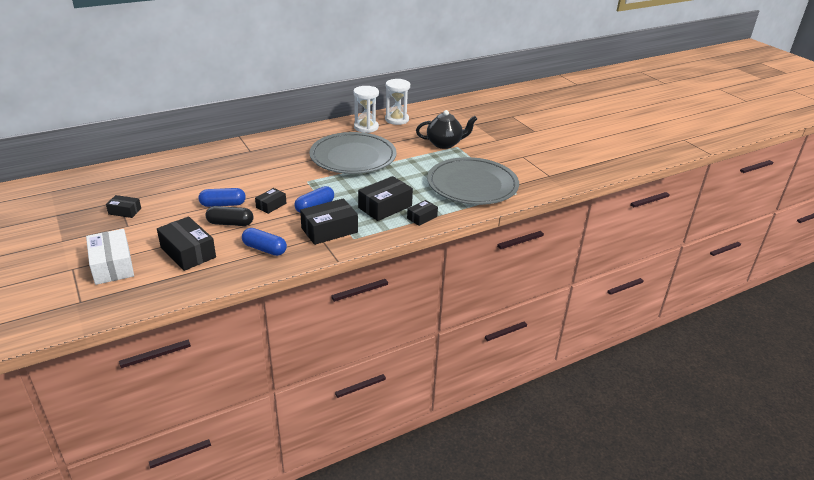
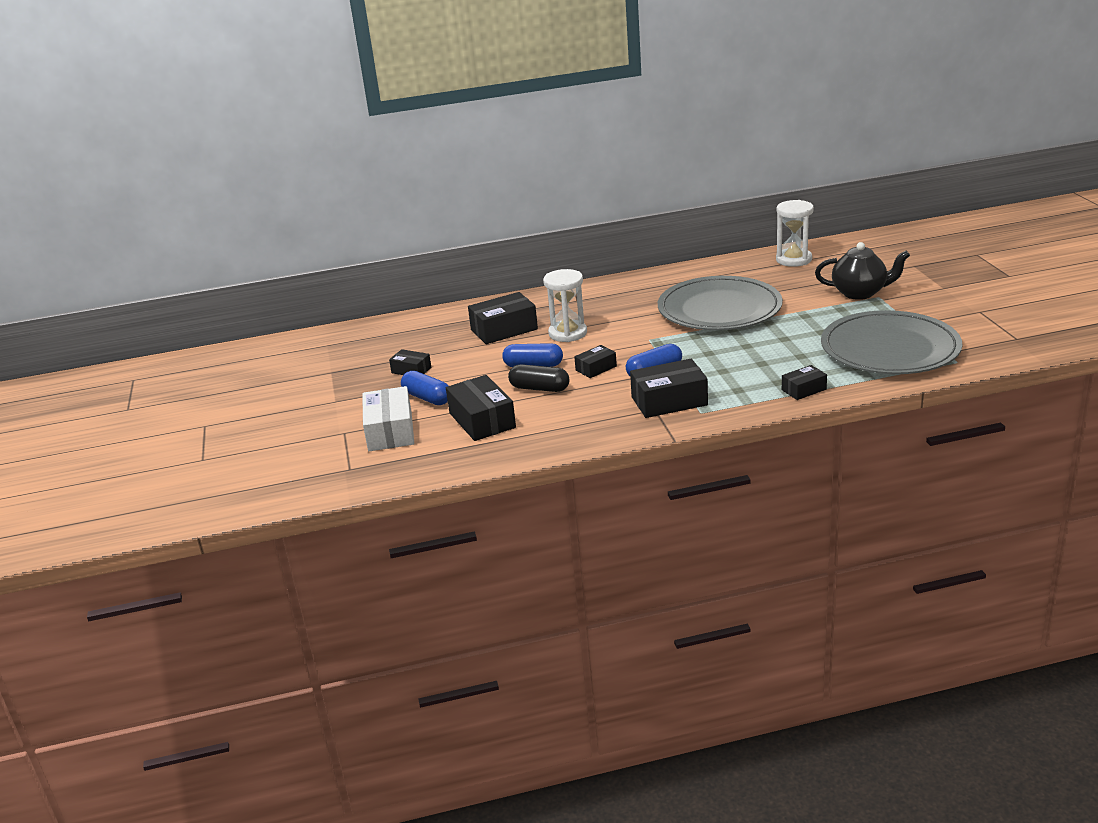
camera: 20 degrees right, 5 degrees down
(264, 249) = (579, 421): blue capsule -> blue capsule (427, 398)
(366, 127) = (746, 270): white hourglass -> white hourglass (567, 333)
(385, 207) = (753, 374): black box -> black box (504, 329)

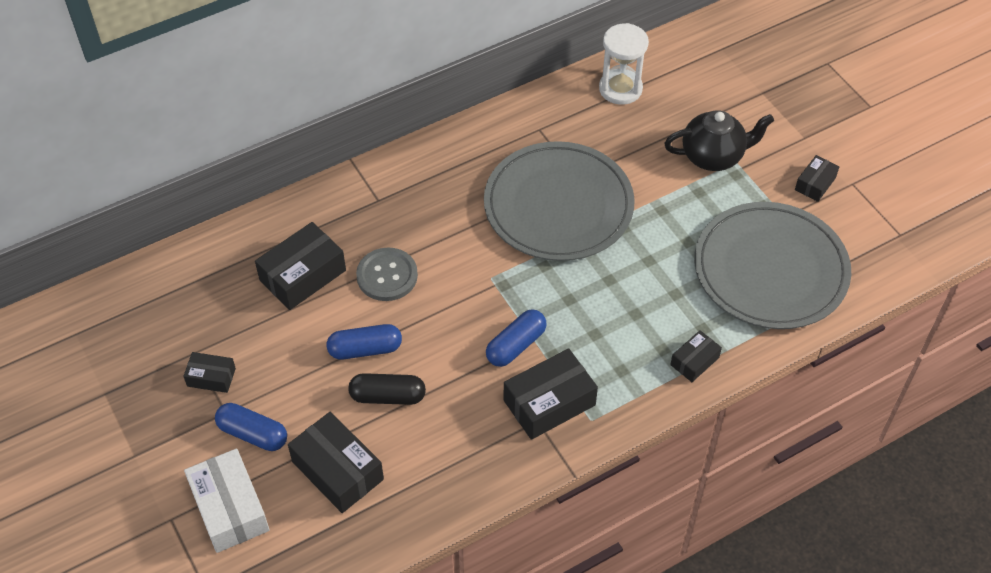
camera: 20 degrees left, 25 degrees up
(567, 333) = (387, 276): white hourglass -> grey button
(596, 368) = (444, 346): black box -> black box (815, 184)

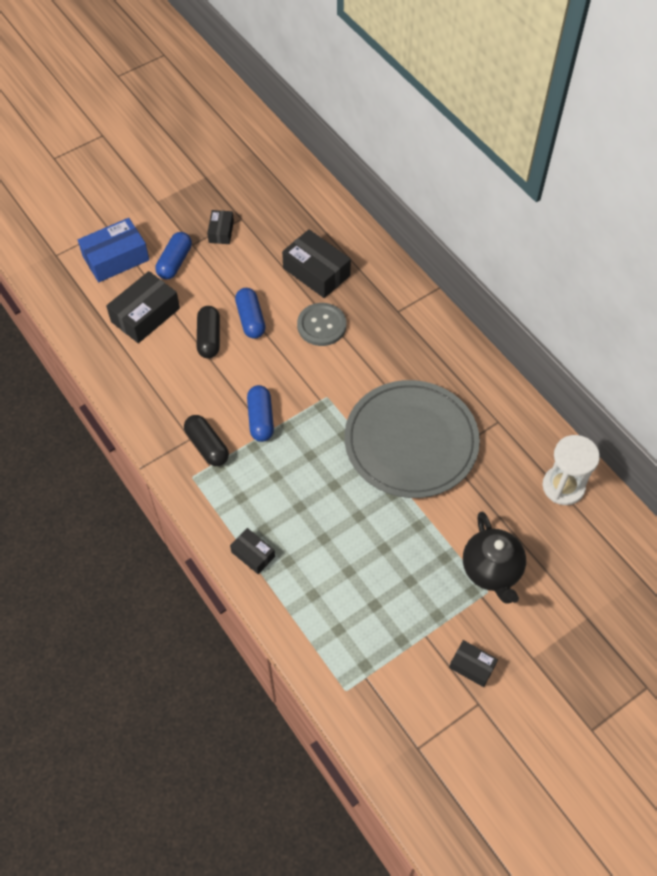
camera: 85 degrees right, 5 degrees up
(230, 508) = (116, 258): white box -> blue box
(516, 345) = (261, 419): blue capsule -> blue capsule turned 45 degrees clockwise
(549, 402) = (207, 446): black box -> black capsule
(770, 269) = (359, 620): grey plate -> none

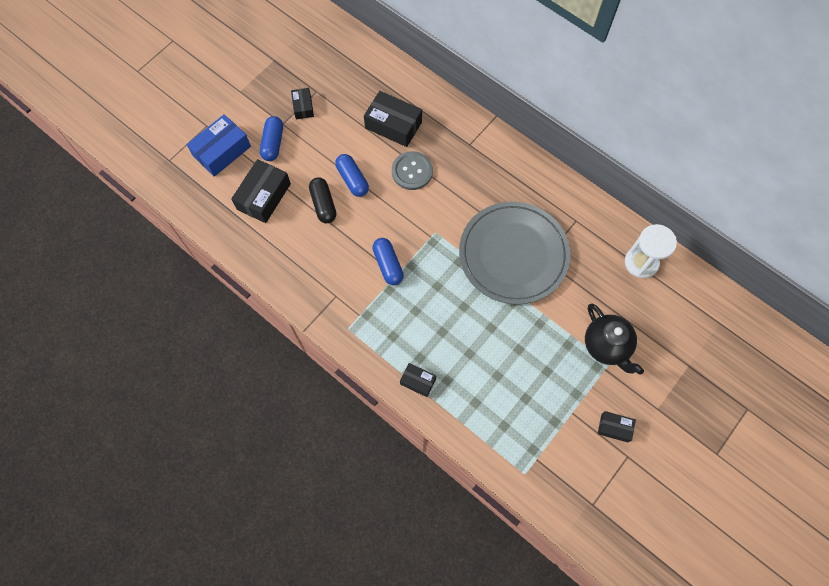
camera: 15 degrees left, 10 degrees up
(207, 446) = (352, 299): black capsule -> none

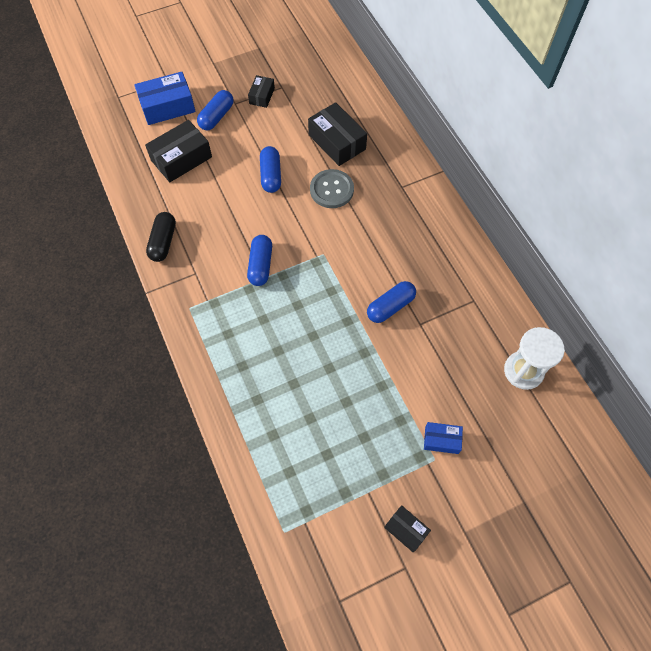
camera: 25 degrees right, 5 degrees down
(323, 204) = (231, 187): black capsule -> black capsule (163, 242)
(418, 381) = (227, 388): black box -> none
(513, 254) = (390, 307): grey plate -> blue capsule
(606, 346) = (441, 440): black teapot -> blue box

